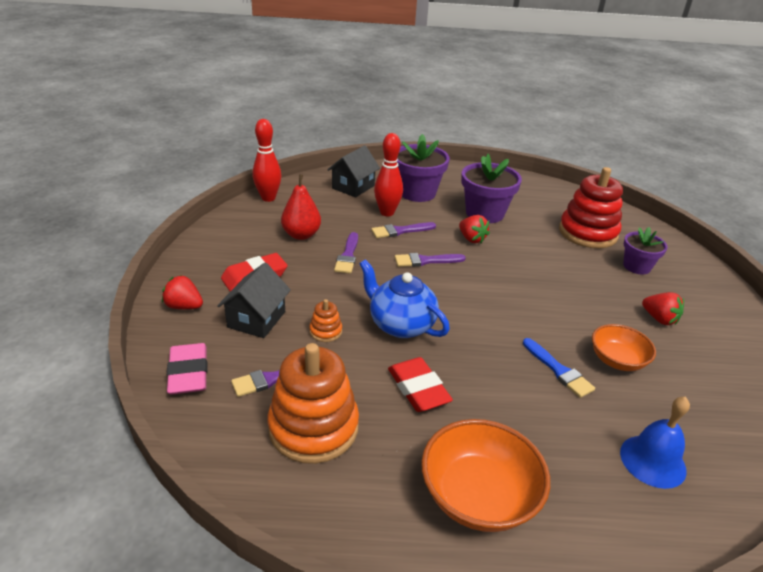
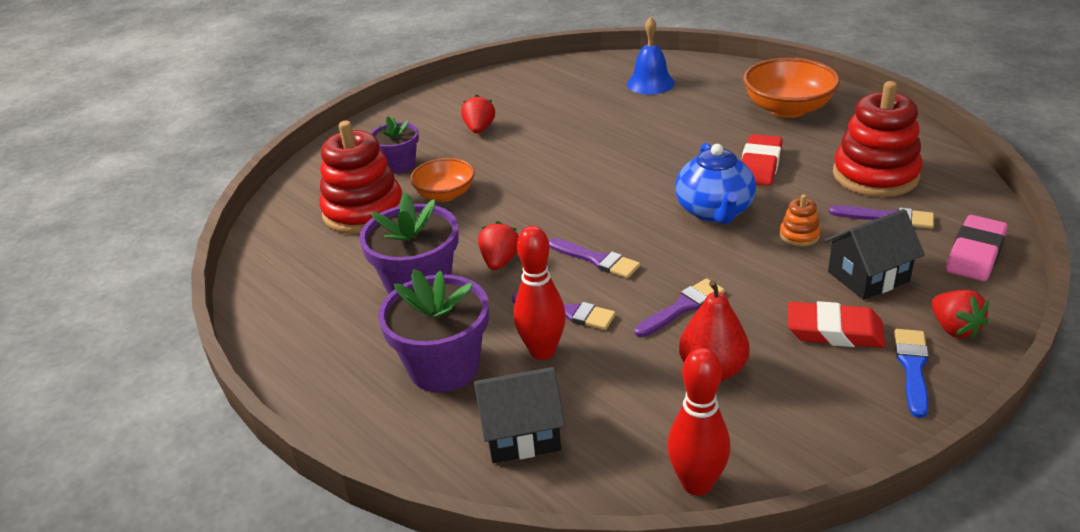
camera: 130 degrees left, 0 degrees up
(313, 427) = (875, 175): orange stacking toy -> red stacking toy
(558, 370) = (627, 134): blue brush -> blue brush (912, 368)
(617, 360) = (571, 123): orange bowl -> orange bowl (445, 194)

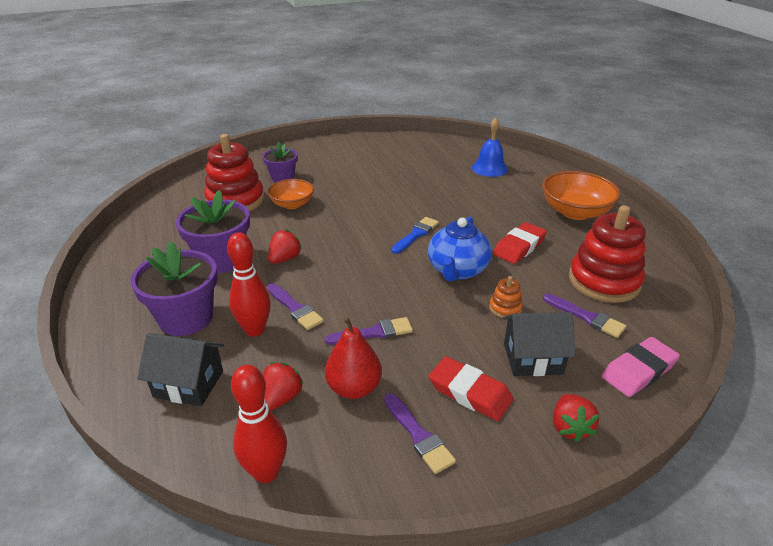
camera: 20 degrees right, 0 degrees up
(479, 129) = (351, 168): red strawberry -> red strawberry (281, 398)
(596, 260) = (346, 278): purple brush -> purple brush (418, 436)
(912, 368) = (507, 447): blue brush -> blue brush (416, 234)

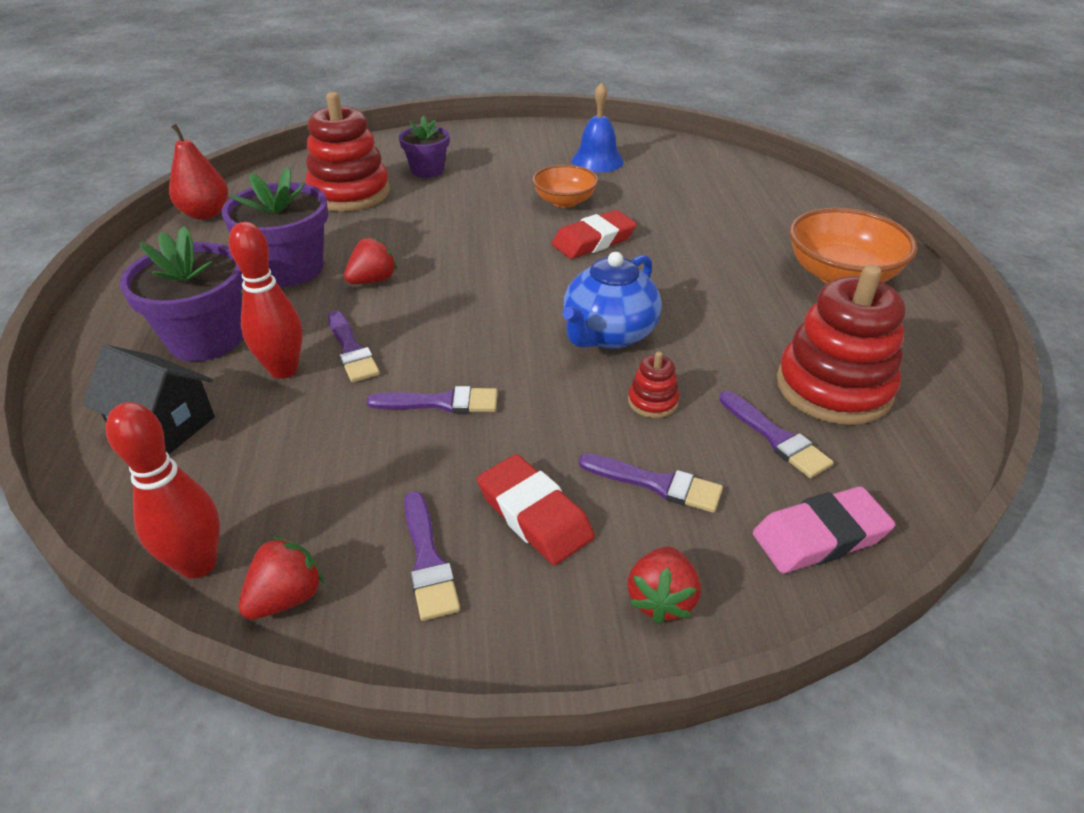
camera: 15 degrees right, 5 degrees up
(281, 398) = (269, 468): red strawberry -> red strawberry (286, 597)
(292, 204) = (421, 208): orange bowl -> orange bowl (564, 201)
(354, 388) = (373, 474): red pear -> red pear (206, 214)
(416, 234) = (574, 273): blue brush -> none
(489, 168) = (736, 192): blue bell -> blue bell (597, 160)
(505, 308) = (652, 401): orange stacking toy -> red stacking toy
(519, 247) = (722, 315): red eraser -> red eraser (593, 241)
(532, 358) = (656, 484): black house -> purple brush

